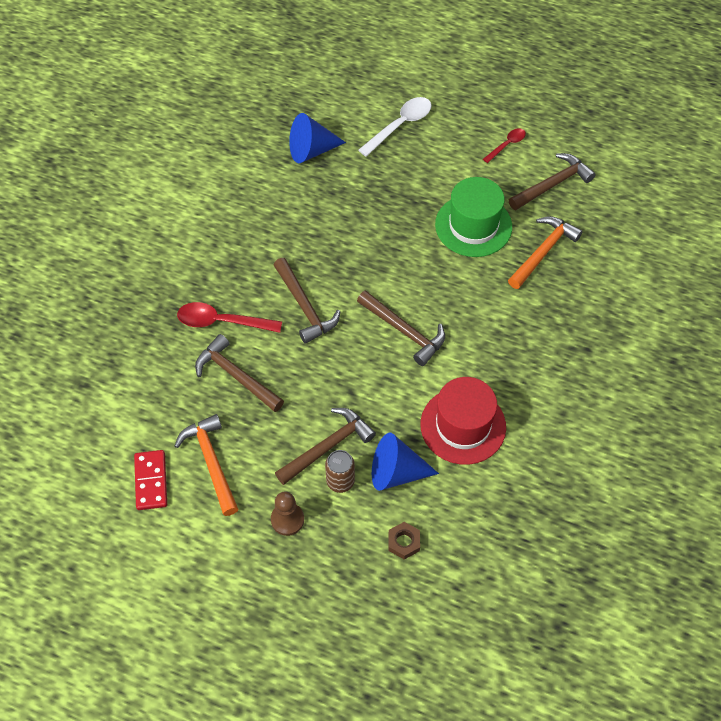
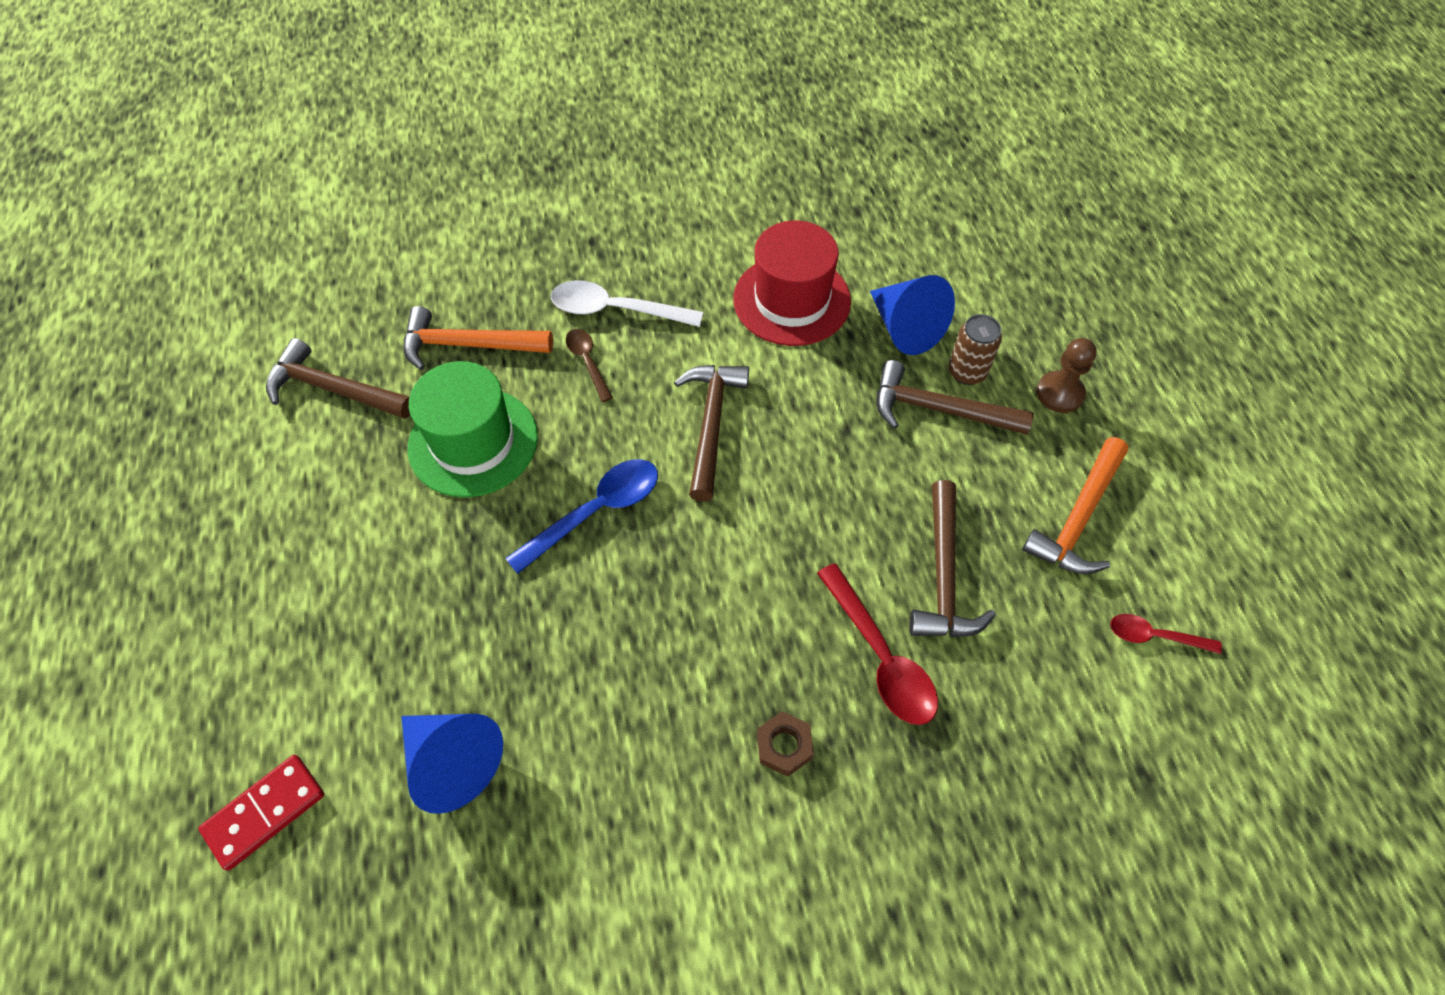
camera: 125 degrees left, 0 degrees up
(151, 481) = (1169, 568): red domino -> red domino (265, 813)
(305, 307) = (767, 564): brown hammer -> none
(391, 254) = (596, 511): none -> blue spoon
(400, 125) = (314, 653): white spoon -> white spoon (615, 310)
(404, 542) = (974, 279): brown nut -> brown nut (784, 746)
(490, 299) = (587, 362): none -> brown spoon
(507, 145) = (280, 480): red spoon -> red spoon (1154, 636)

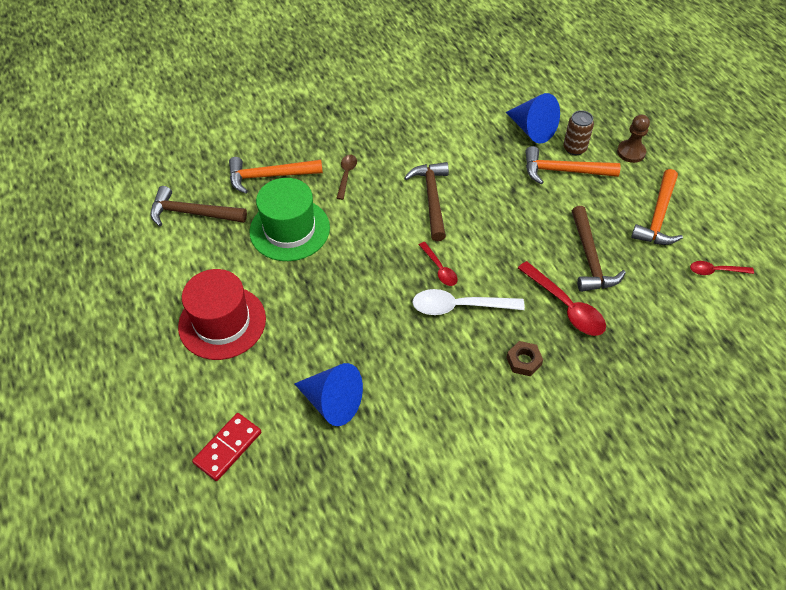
camera: 10 degrees left, 5 degrees down
(587, 362) = (346, 175): brown spoon -> brown spoon turned 45 degrees clockwise
(596, 511) = (377, 256): blue spoon -> none
(615, 310) = (355, 144): white spoon -> white spoon (459, 306)
(690, 551) = (439, 269): none -> red spoon
(792, 300) = (460, 123): red hat -> red hat (222, 322)
(938, 410) = (563, 171): brown hammer -> orange hammer

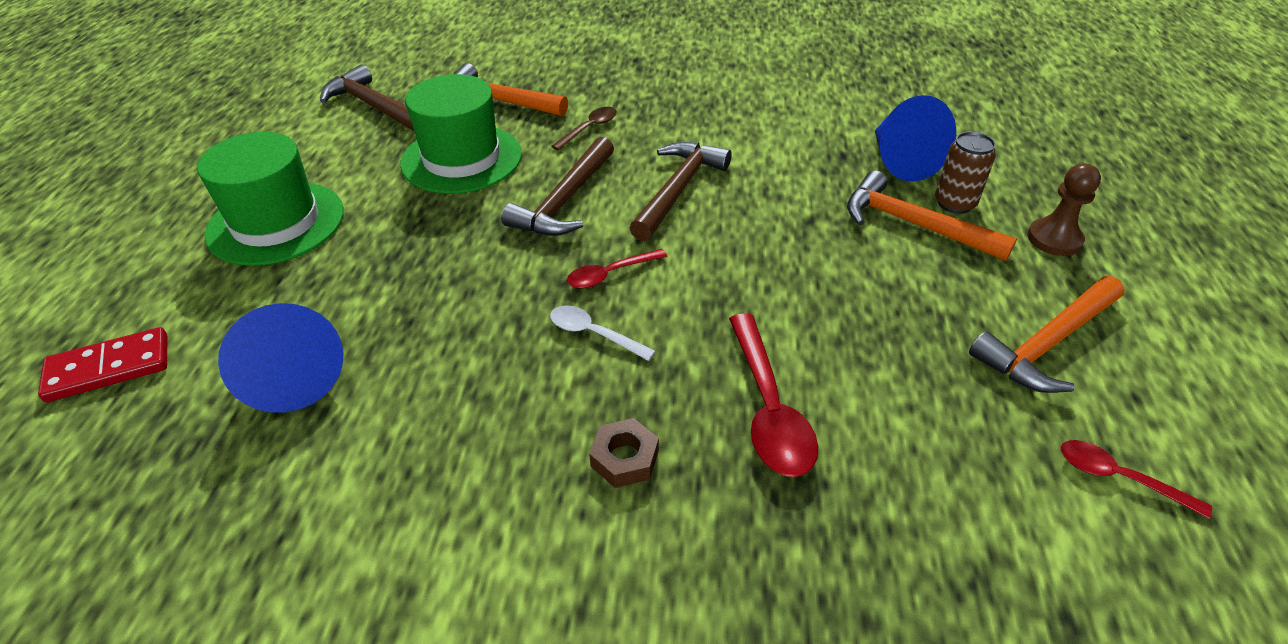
camera: 30 degrees right, 10 degrees down
(222, 322) = (276, 223): red hat -> green hat
(439, 269) = (610, 274): red spoon -> red spoon turned 60 degrees clockwise
(459, 306) = (593, 334): white spoon -> white spoon, size x0.59
(590, 258) = (869, 356): brown hammer -> brown hammer (565, 201)

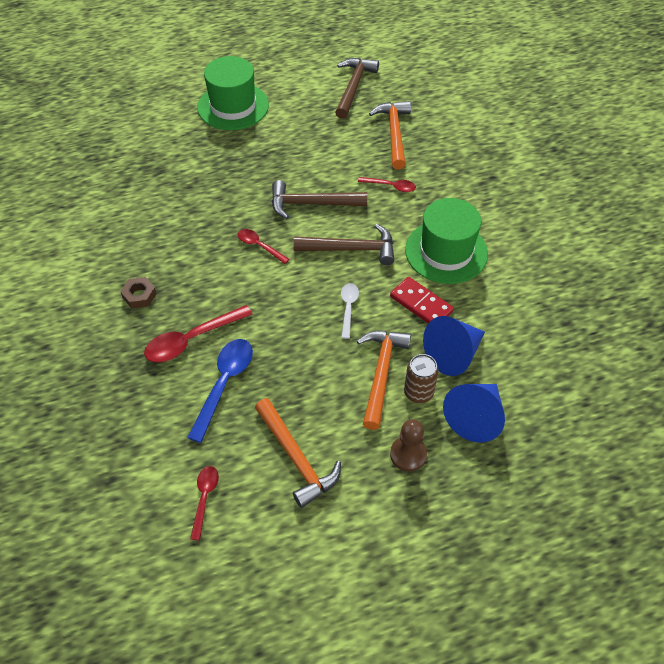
camera: 65 degrees right, 10 degrees up
(109, 368) = (120, 111): red domino -> red domino (421, 304)
(293, 376) = (139, 167): blue cone -> blue cone (475, 417)
(461, 159) = (325, 146): green hat -> green hat (446, 252)
(589, 128) = (391, 186): brown spoon -> red spoon
(593, 334) = (212, 256): white spoon -> white spoon (348, 308)
(881, 390) = (224, 384): none -> blue spoon
(1047, 344) = (296, 458): orange hammer -> orange hammer turned 150 degrees counterclockwise

